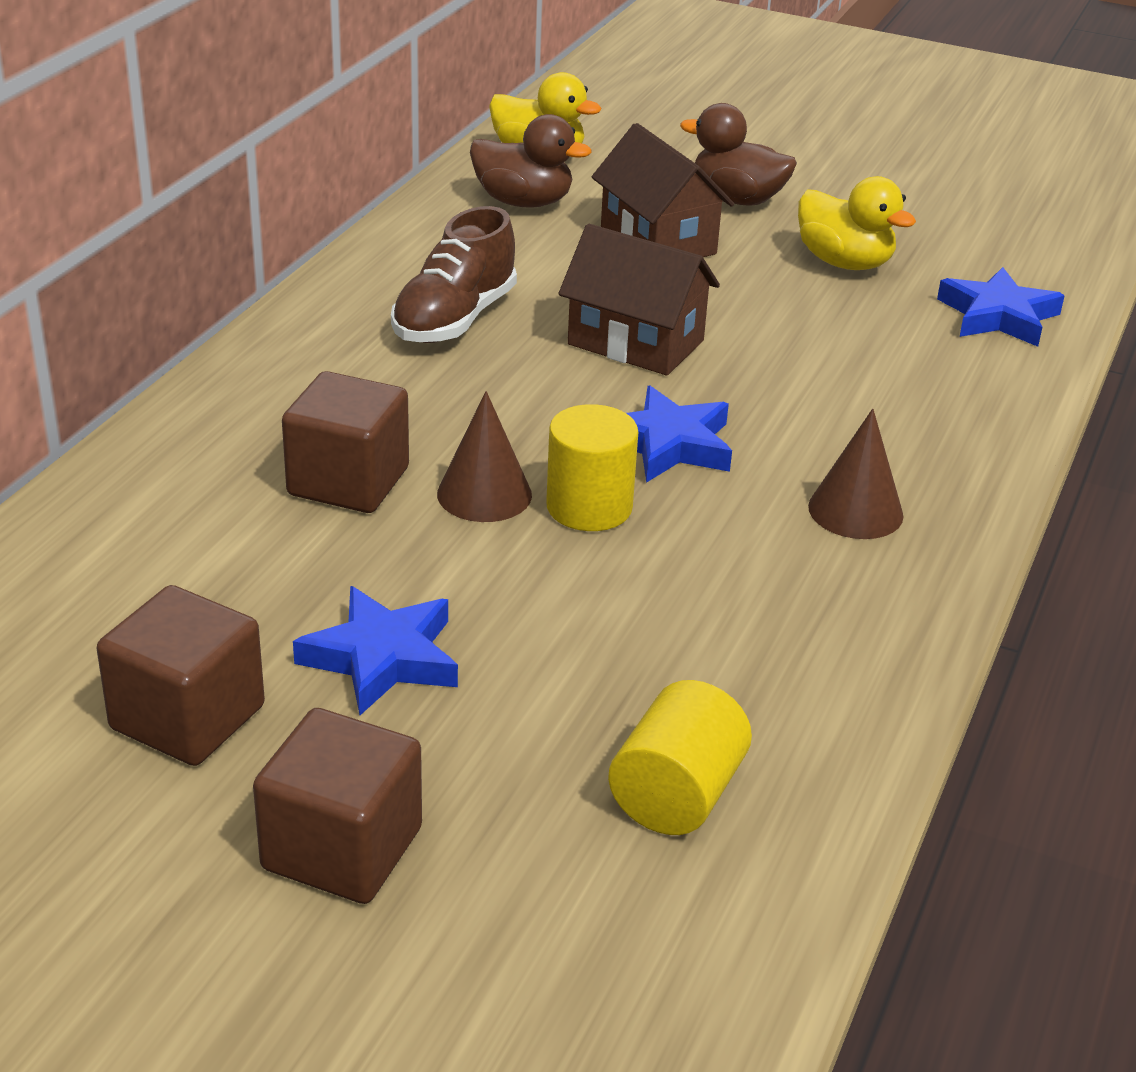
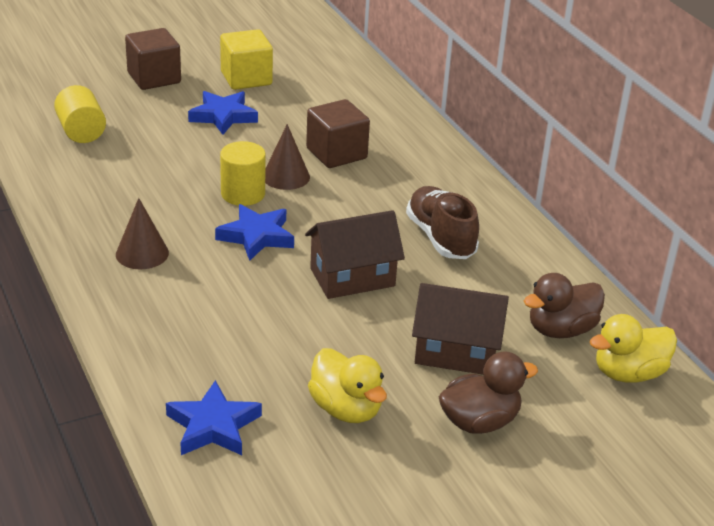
camera: 130 degrees right, 0 degrees up
(187, 717) = (246, 78): brown cube -> yellow cube
(844, 263) = (346, 409): yellow duck -> yellow duck turned 120 degrees counterclockwise

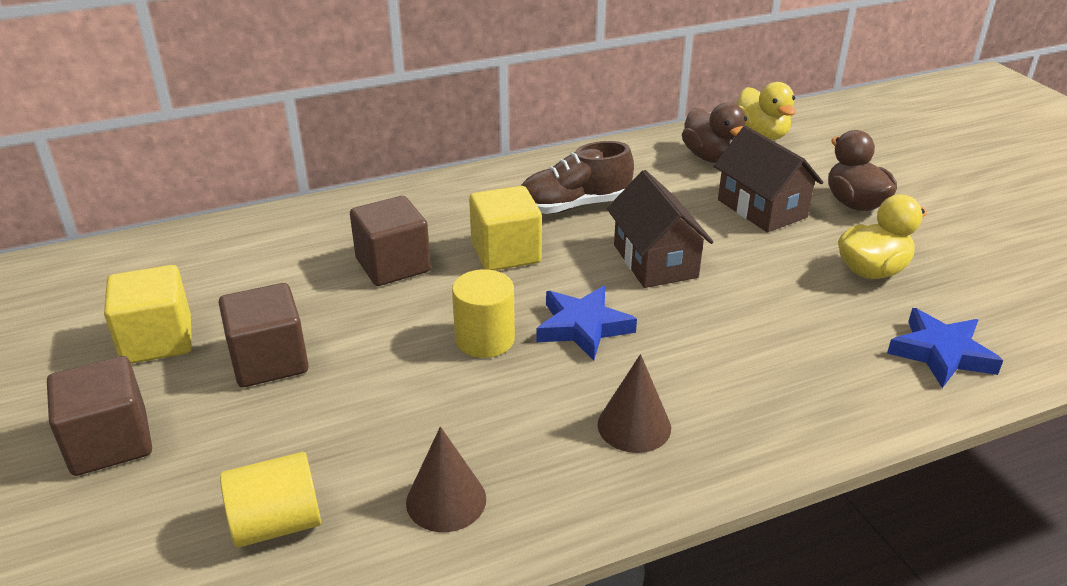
camera: 85 degrees left, 0 degrees up
(223, 116) = (269, 361): blue star -> brown cube
(286, 176) = (444, 304): brown cone -> brown cone (446, 500)
(358, 202) = (506, 253): none -> yellow cube
(456, 352) = (762, 208): brown house -> brown house turned 45 degrees counterclockwise

